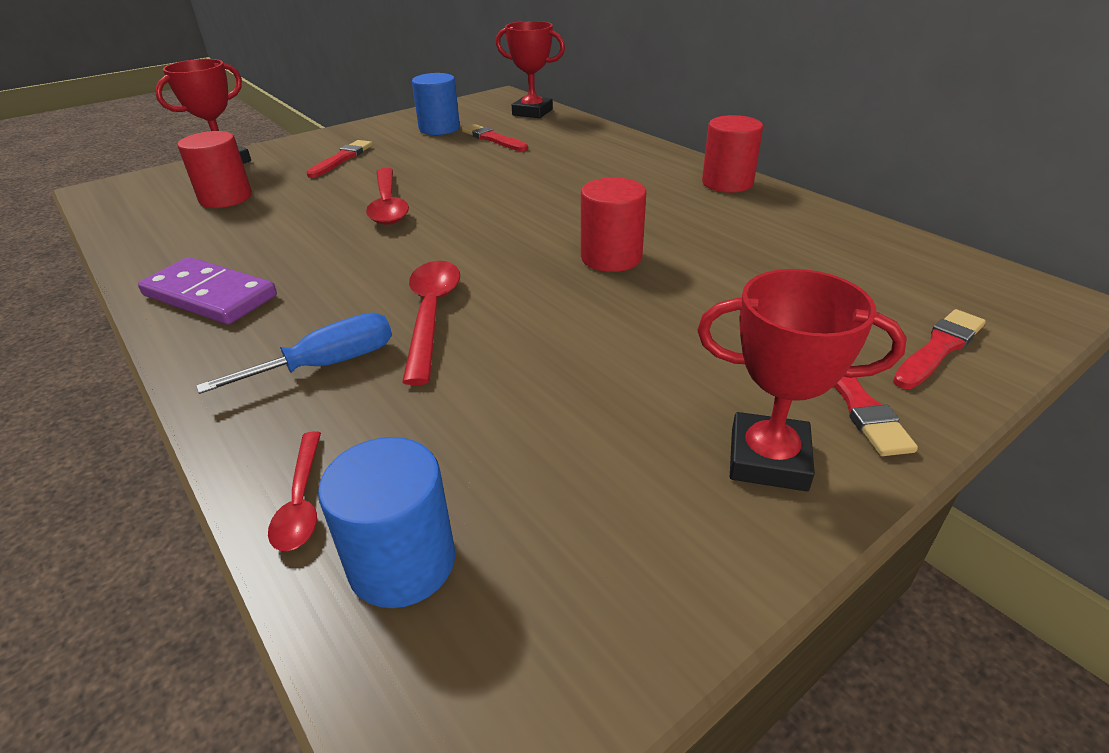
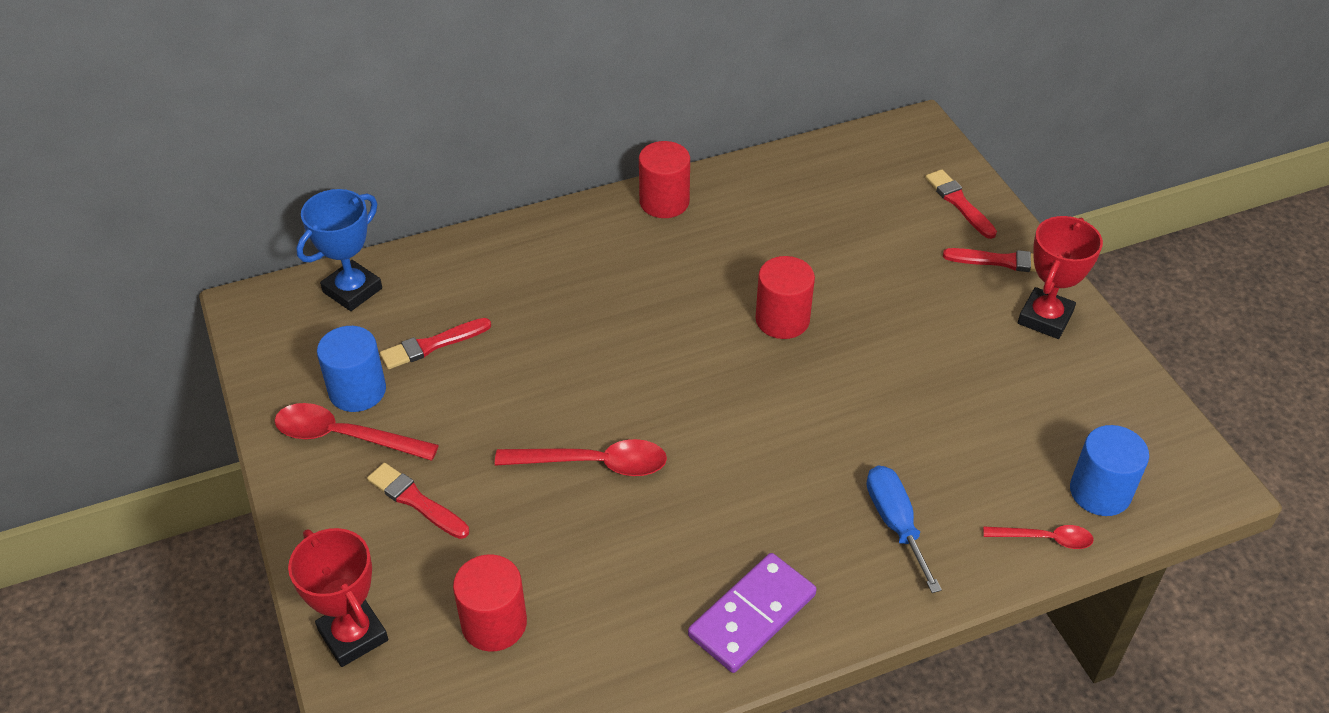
camera: 75 degrees left, 10 degrees up
(431, 315) = (840, 451): red spoon -> red spoon (344, 436)
(532, 112) = (352, 290): red trophy -> blue trophy

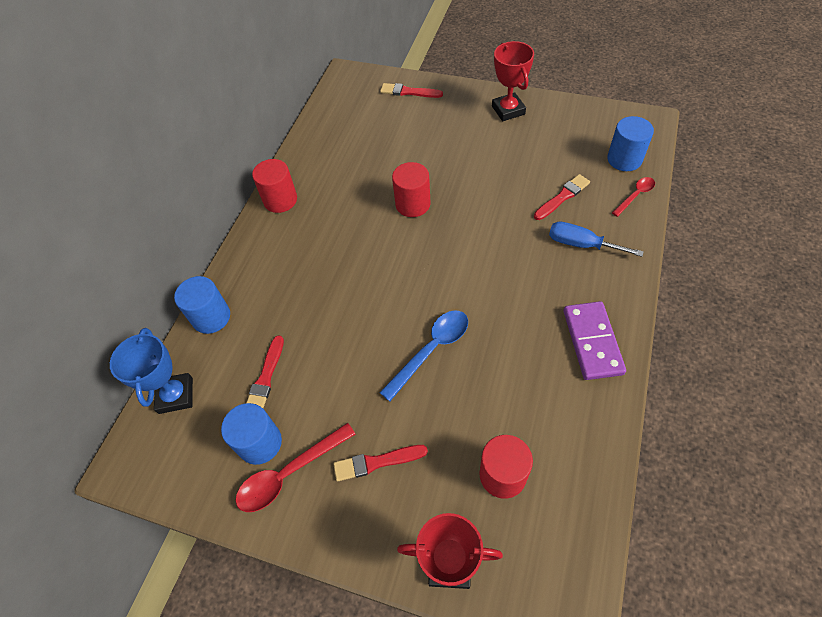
camera: 45 degrees left, 10 degrees up
(462, 253) = (211, 317): none -> blue cylinder
(594, 464) = (431, 350): red spoon -> blue spoon
(1002, 261) = (460, 101): red brush -> red brush (562, 197)

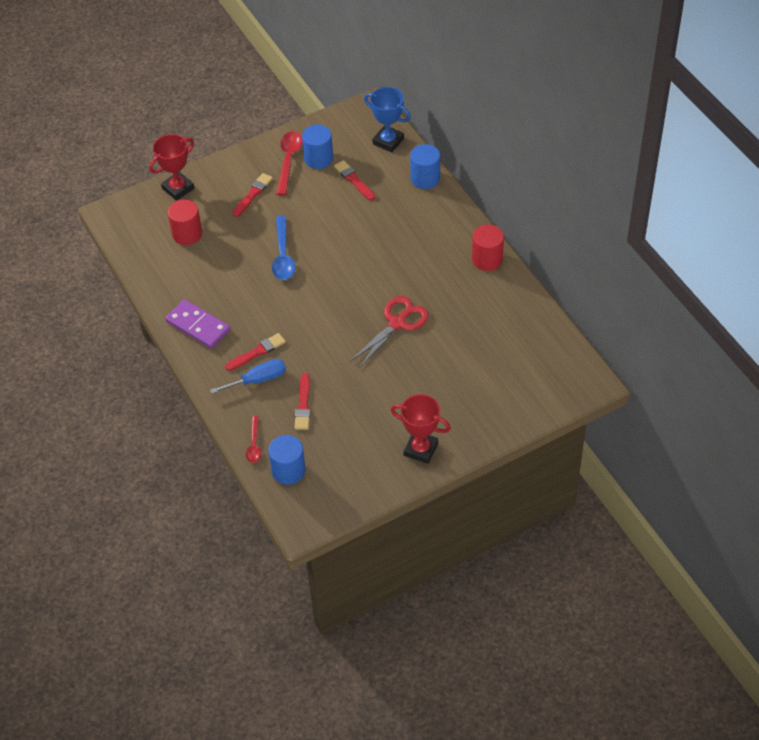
camera: 130 degrees right, 5 degrees down
(409, 92) = (519, 406): red brush -> red brush (257, 352)
(413, 204) = (397, 323): red cylinder -> red scissors

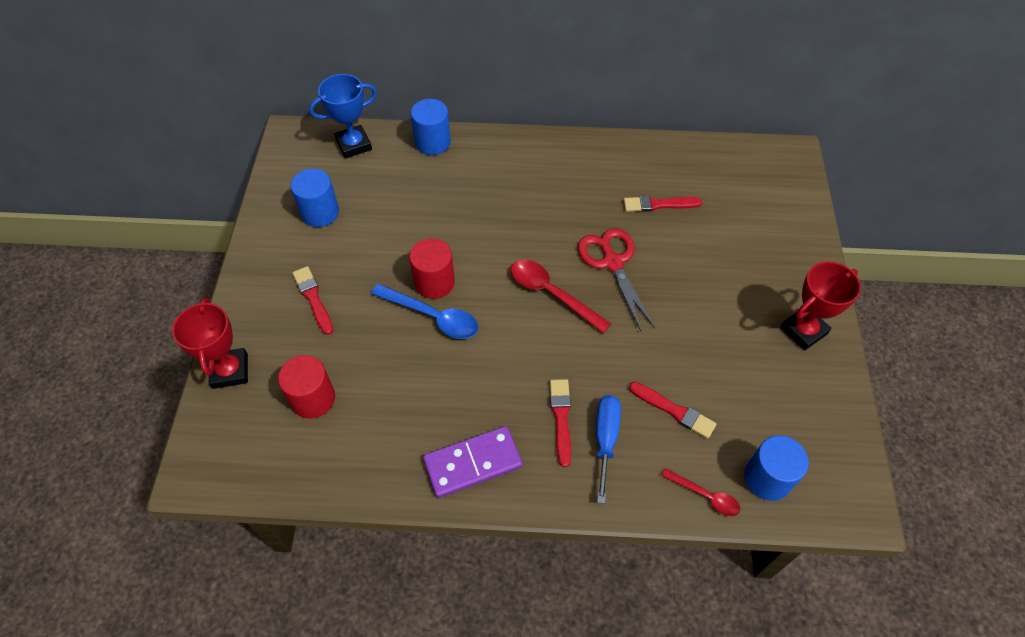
camera: 60 degrees left, 5 degrees up
(289, 161) = (296, 240): red spoon -> red spoon (552, 294)
(354, 180) = (380, 198): red brush -> red brush (659, 204)
(487, 259) = (581, 150): red cylinder -> red cylinder (434, 282)

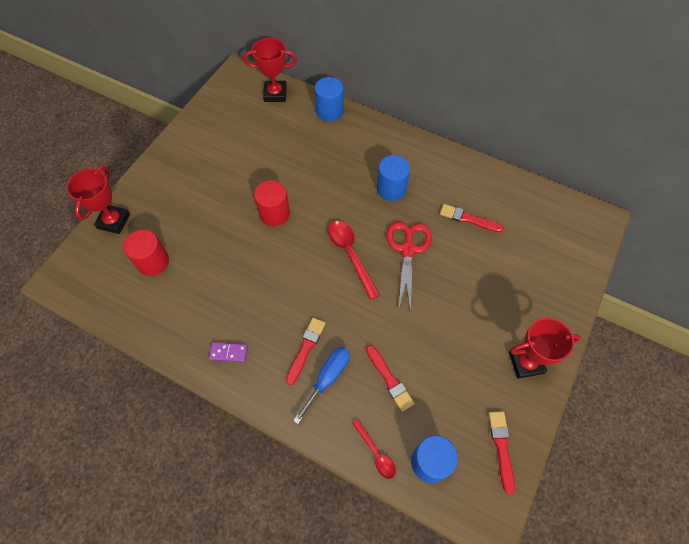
camera: 25 degrees right, 5 degrees up
(313, 298) = (190, 193): red brush -> red brush (501, 447)
(320, 212) = (227, 134): blue cylinder -> blue cylinder (391, 189)
(354, 145) = (275, 94): blue trophy -> red trophy
(432, 316) = (259, 237): blue spoon -> none
(472, 463) = (229, 352): purple domino -> purple domino, size x0.53

